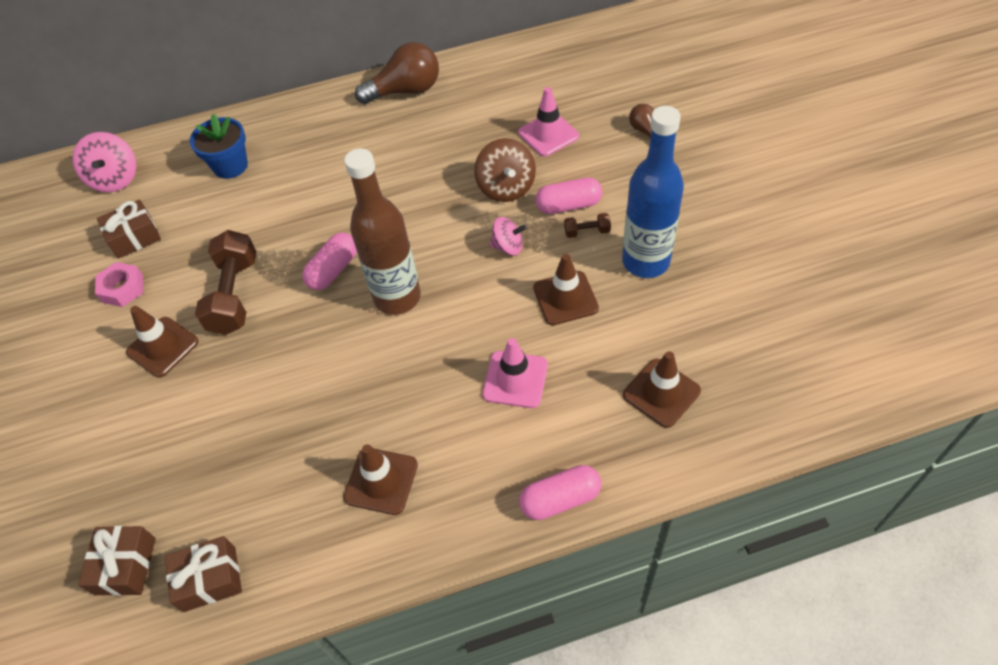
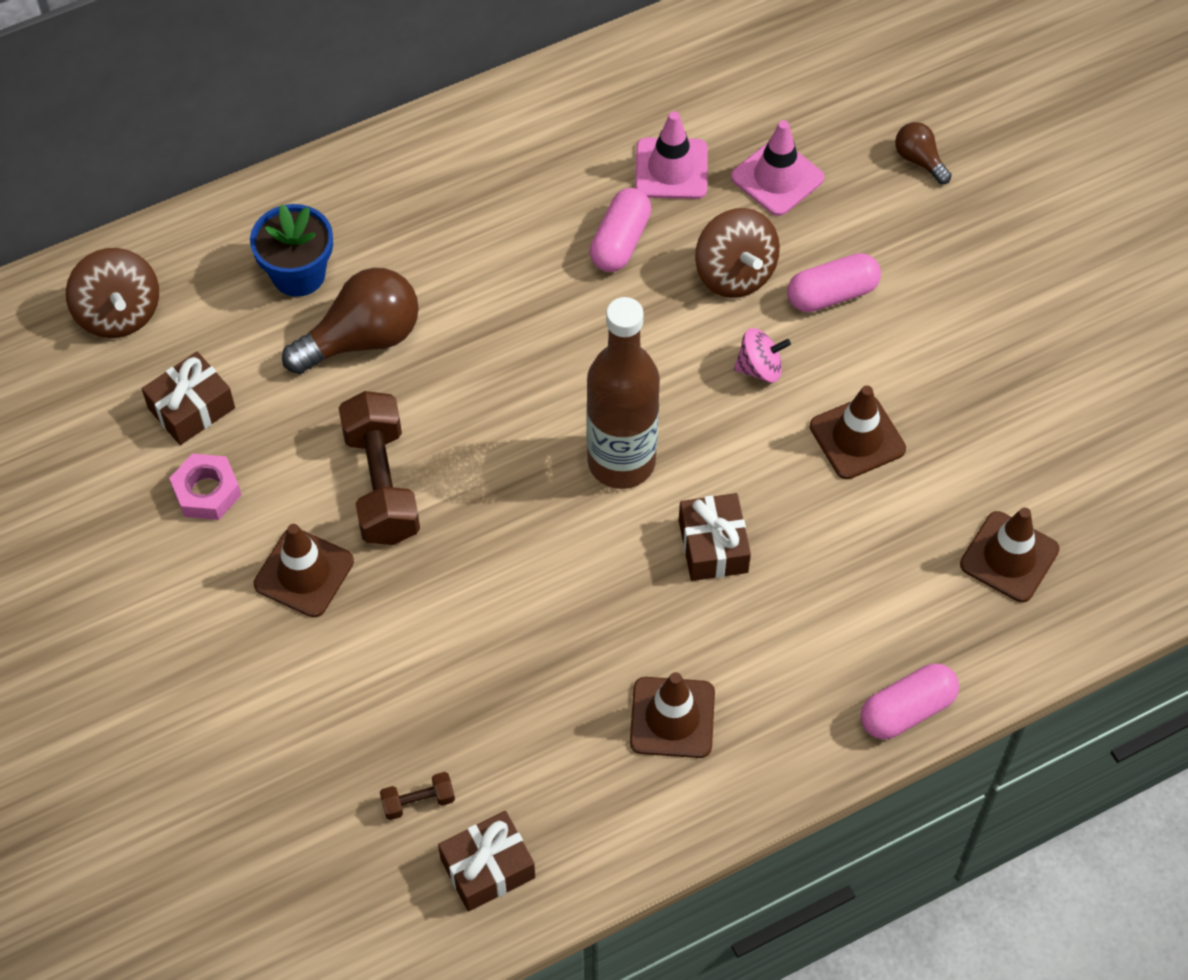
camera: 15 degrees left, 5 degrees up
(115, 179) = (119, 313): pink spinning top -> brown spinning top
(125, 566) = (370, 868): brown gift -> brown gift (713, 546)
(333, 270) = (515, 430): pink capsule -> pink capsule (620, 241)
(405, 91) = (537, 117): brown light bulb -> brown light bulb (362, 339)
(515, 379) = (815, 561): pink traffic cone -> pink traffic cone (671, 169)
(587, 232) = (866, 333): brown dumbbell -> brown dumbbell (418, 801)
(645, 261) = (956, 371): blue bottle -> none

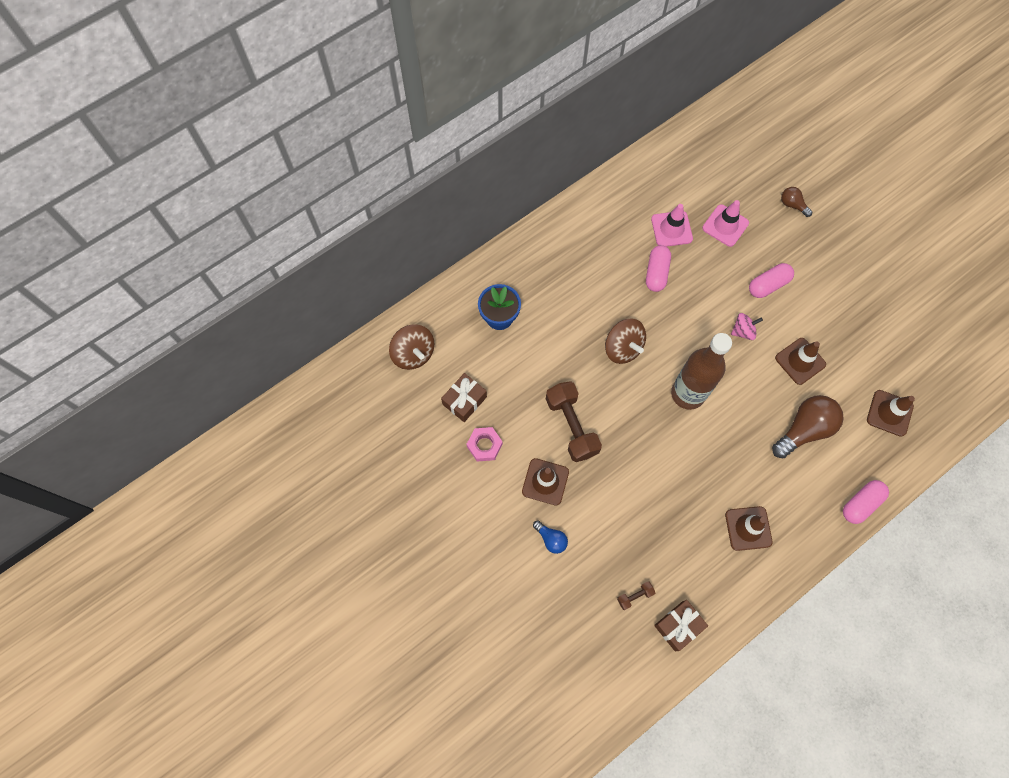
camera: 10 degrees left, 10 degrees up
(286, 675) = (551, 539): none -> blue light bulb
(362, 339) = (541, 348): brown light bulb -> brown light bulb (804, 430)
(713, 546) = (744, 432): brown gift -> none
(735, 273) = (717, 281): brown spinning top -> brown spinning top (622, 348)

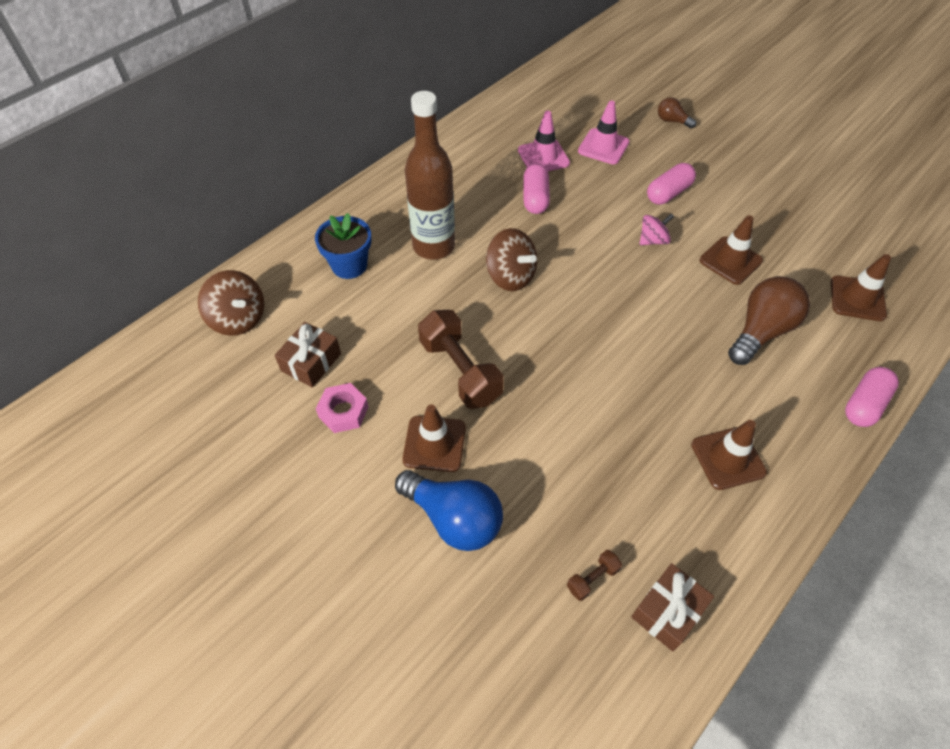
camera: 10 degrees left, 15 degrees down
(551, 539) = (454, 518): blue light bulb -> blue light bulb, size x1.96
(688, 394) = (603, 313): brown bottle -> brown bottle (433, 246)

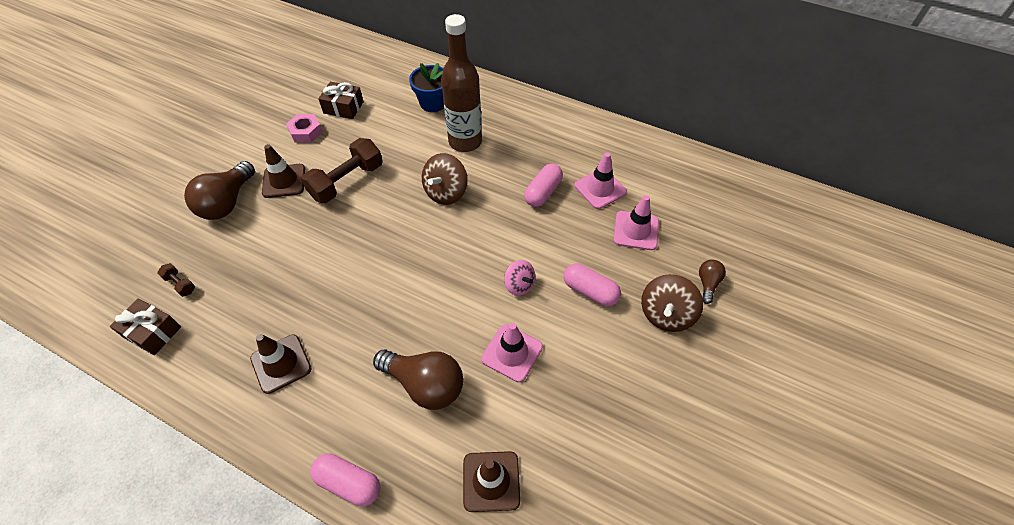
camera: 75 degrees right, 0 degrees up
(238, 319) = (373, 67): brown spinning top -> brown spinning top (666, 314)
(454, 518) = (227, 202): blue light bulb -> brown light bulb
(535, 198) = (543, 192): pink capsule -> pink capsule turned 45 degrees counterclockwise
(730, 261) = (512, 353): brown traffic cone -> pink traffic cone

